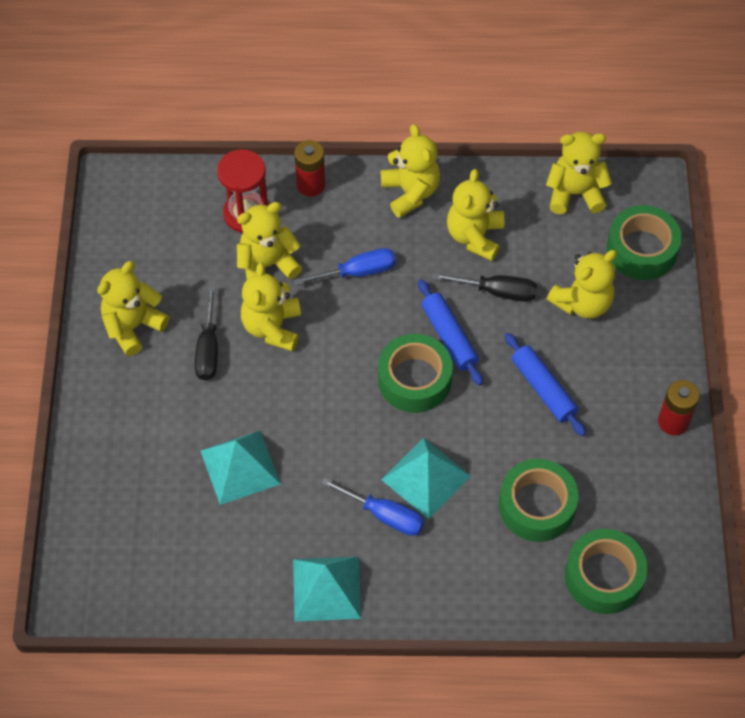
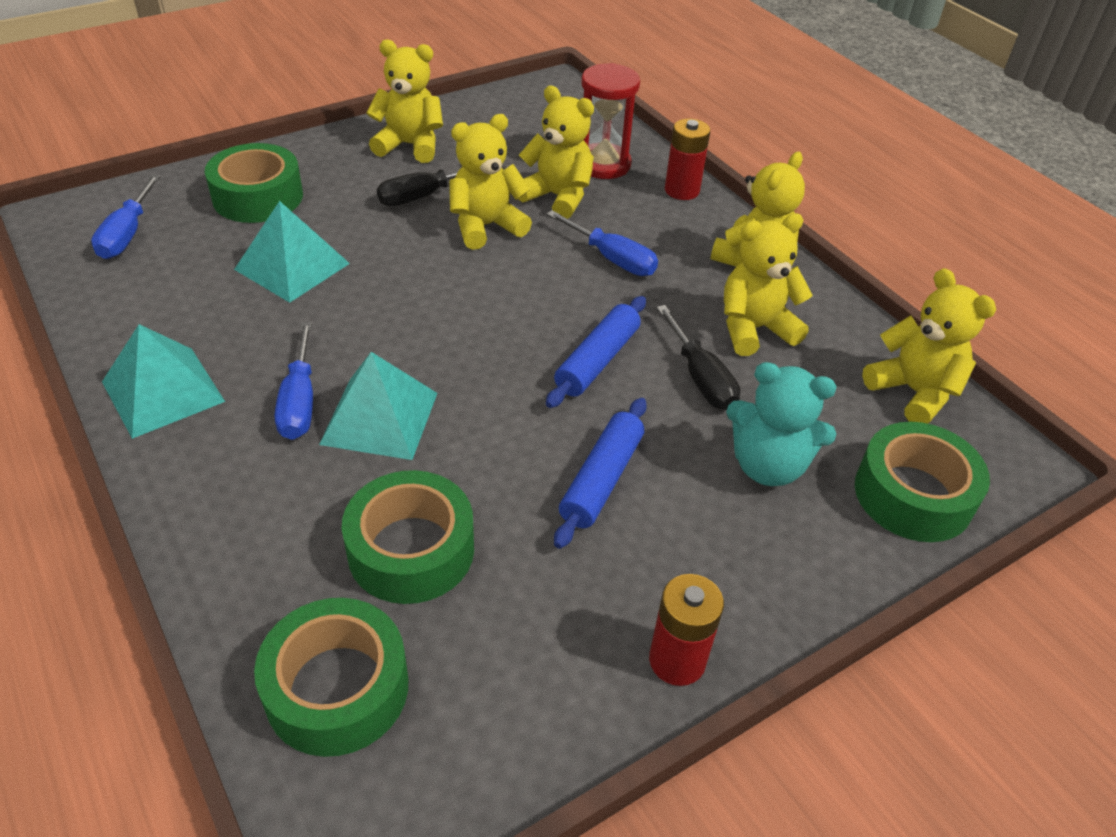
camera: 55 degrees right, 15 degrees down
(129, 560) = (127, 234): none -> blue screwdriver
(414, 379) = (512, 354): green tape -> green tape (258, 197)
(582, 303) = (768, 466): yellow teddy bear -> turquoise teddy bear

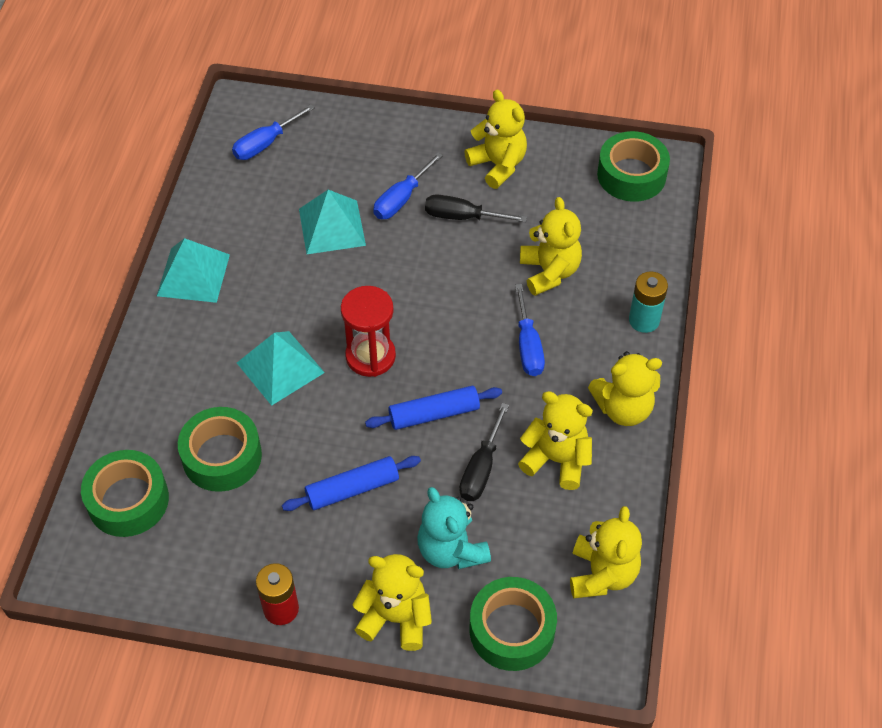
camera: 45 degrees right, 10 degrees up
(258, 197) = (362, 156): green tape -> green tape (631, 175)
(299, 401) = (251, 328): blue screwdriver -> blue screwdriver (401, 199)
(486, 226) = (475, 268): yellow teddy bear -> yellow teddy bear (396, 618)
(603, 164) = (614, 262): red hourglass -> red hourglass (370, 356)
(682, 190) = (644, 320): red battery -> turquoise battery

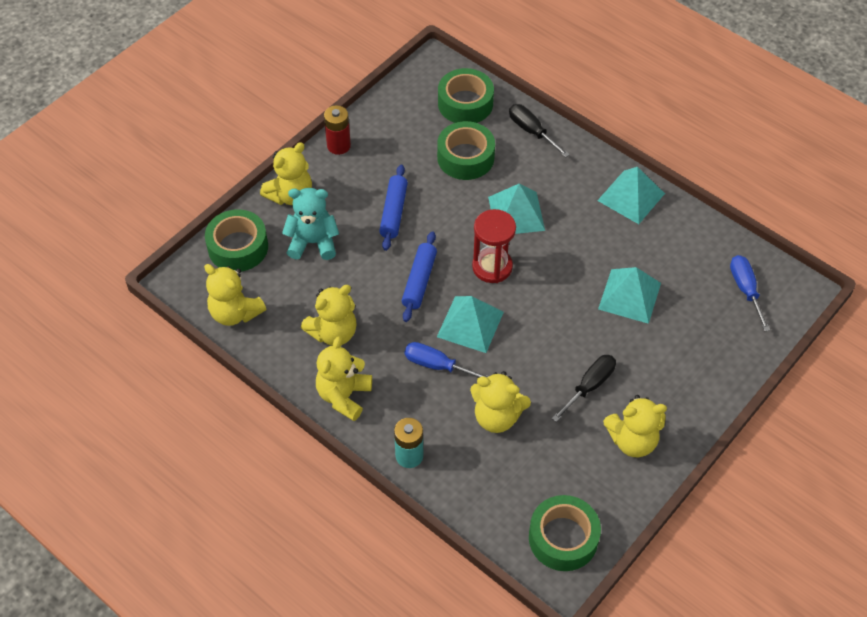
camera: 120 degrees right, 0 degrees up
(401, 199) = (633, 354): blue screwdriver -> none
(458, 342) = (470, 324): none -> turquoise pyramid
(481, 468) = (358, 287): black screwdriver -> black screwdriver (531, 131)

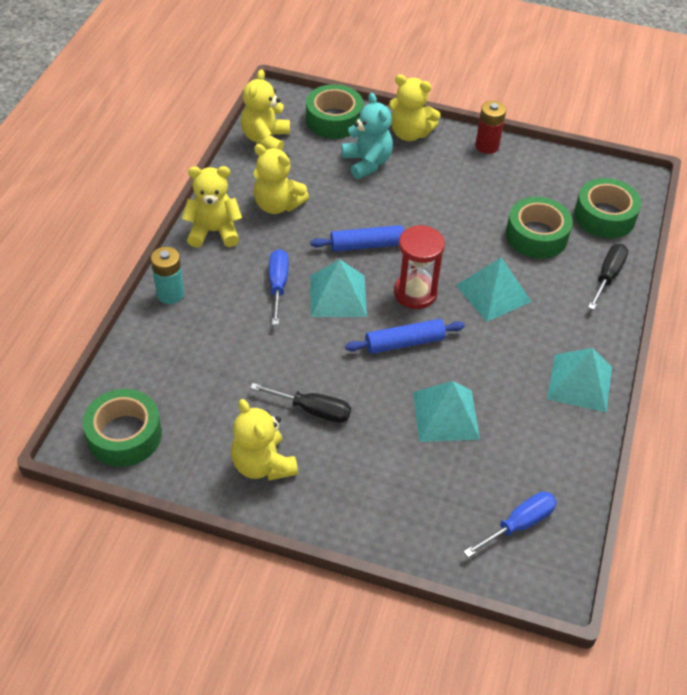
camera: 65 degrees right, 5 degrees down
(393, 212) = (435, 204): blue rolling pin -> blue rolling pin (404, 342)
(497, 417) = (241, 345): yellow teddy bear -> none

